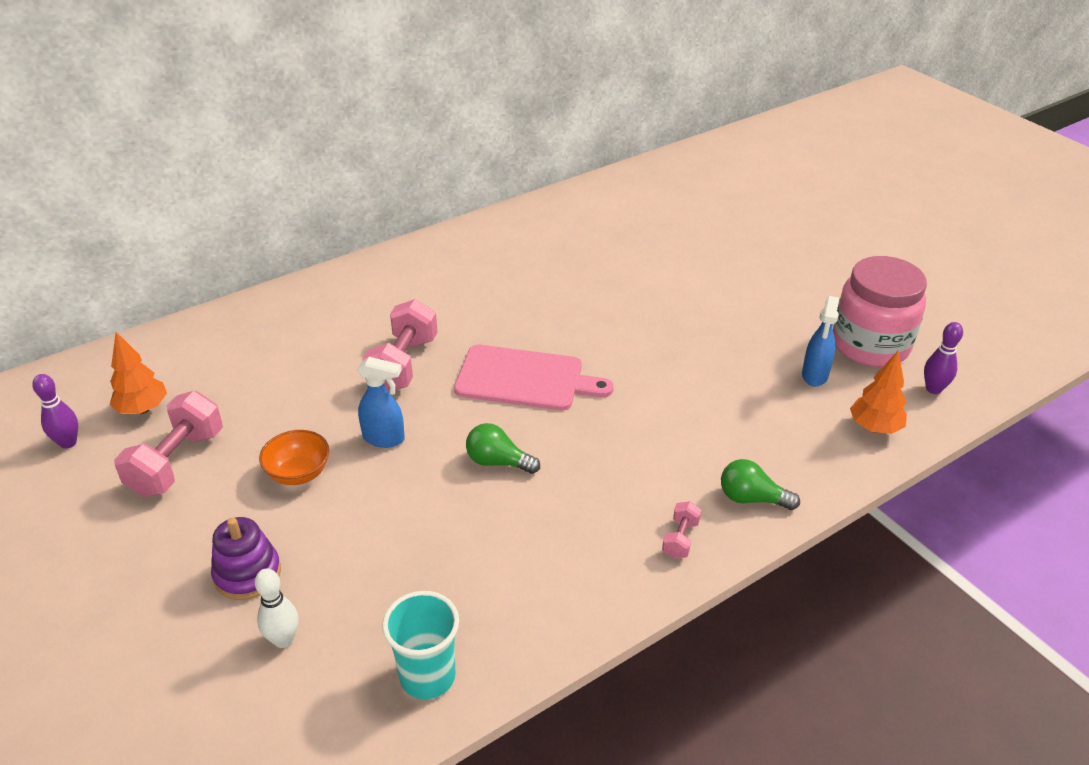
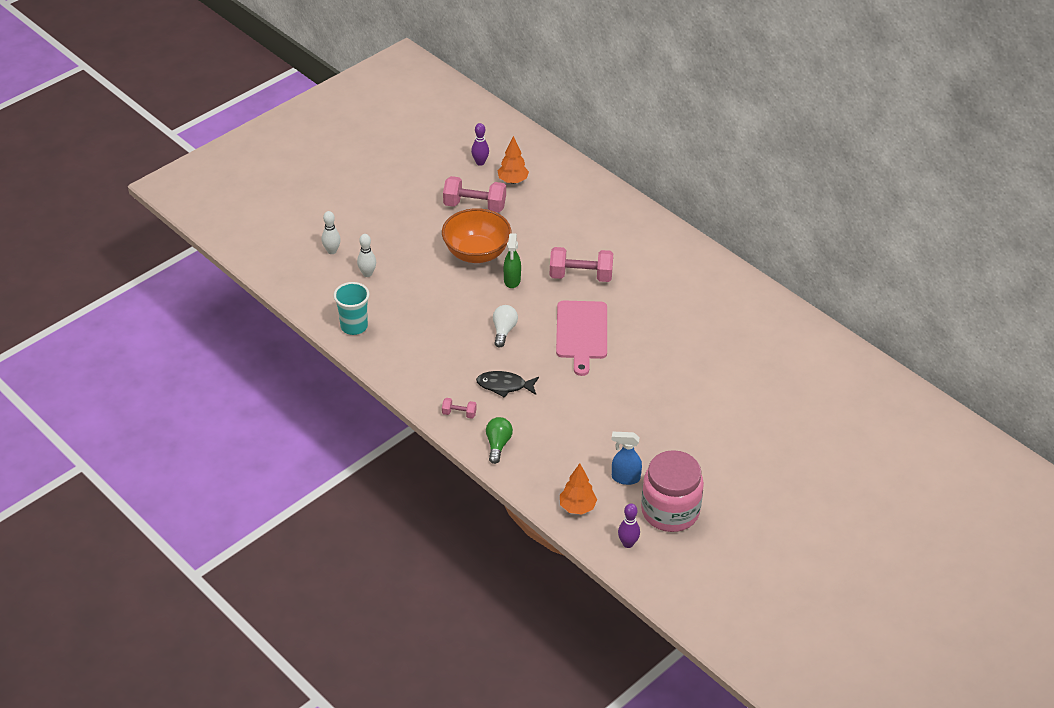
camera: 80 degrees right, 5 degrees up
(186, 698) = (332, 251): none -> white bowling pin
(247, 574) = (404, 252): purple stacking toy -> none
(298, 473) = (476, 253): orange bowl -> orange bowl, size x1.80
(384, 438) = (512, 281): blue spray bottle -> green spray bottle
(498, 462) = (504, 331): green light bulb -> white light bulb
(622, 475) = (504, 385): none -> black fish

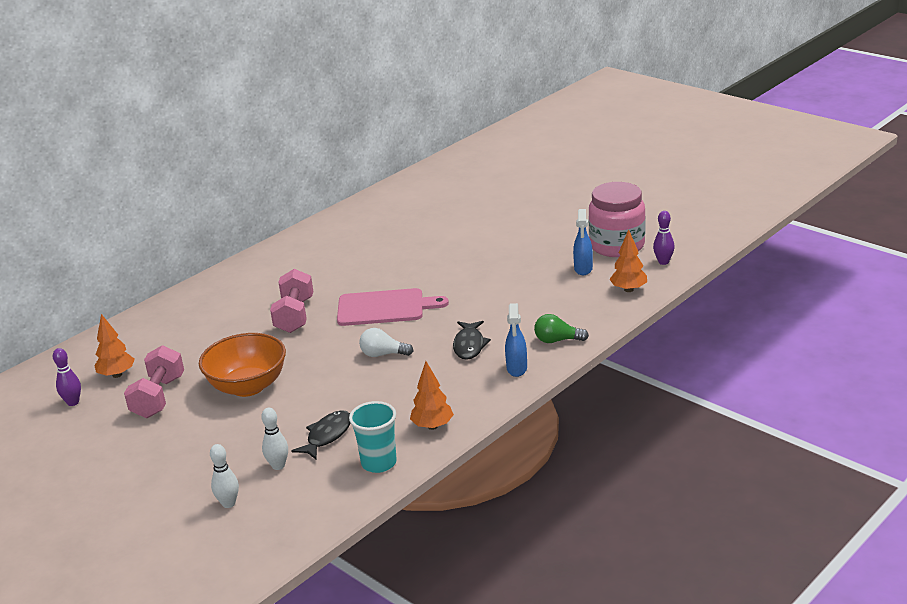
camera: 90 degrees left, 15 degrees down
(391, 357) = (432, 426): none -> orange tree
(397, 298) = (327, 435): none -> black fish
(459, 413) = (517, 369): pink dumbbell -> blue spray bottle
(512, 281) = (299, 357): green spray bottle -> none

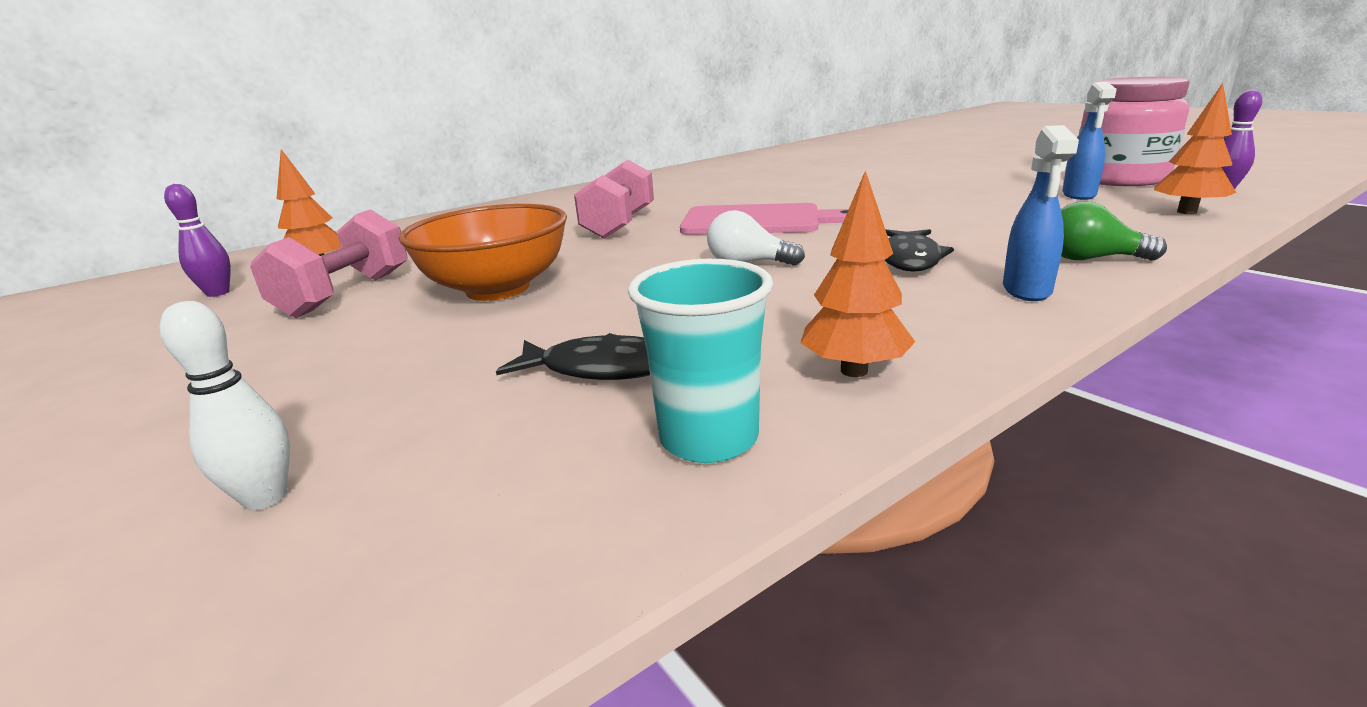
camera: 10 degrees right, 5 degrees down
(278, 466) = (458, 418): white bowling pin -> none
(327, 435) = (601, 369): black fish -> black fish turned 60 degrees clockwise

